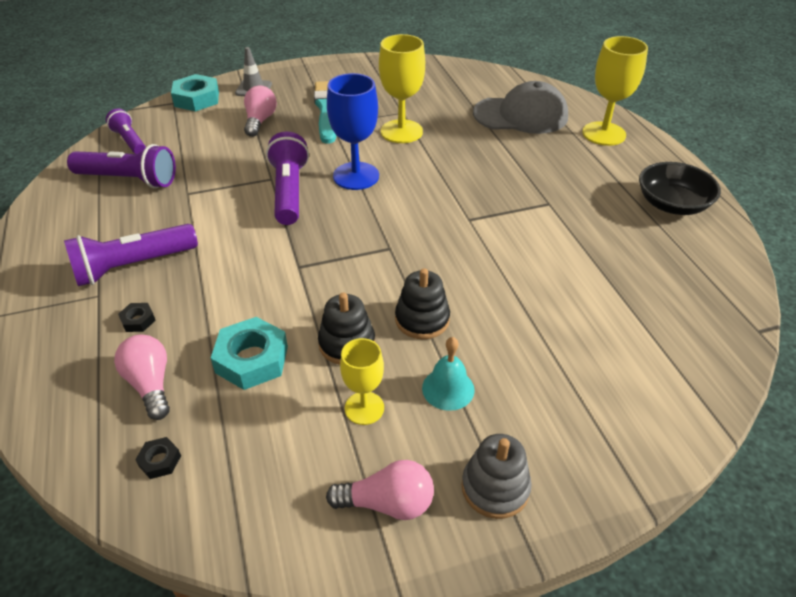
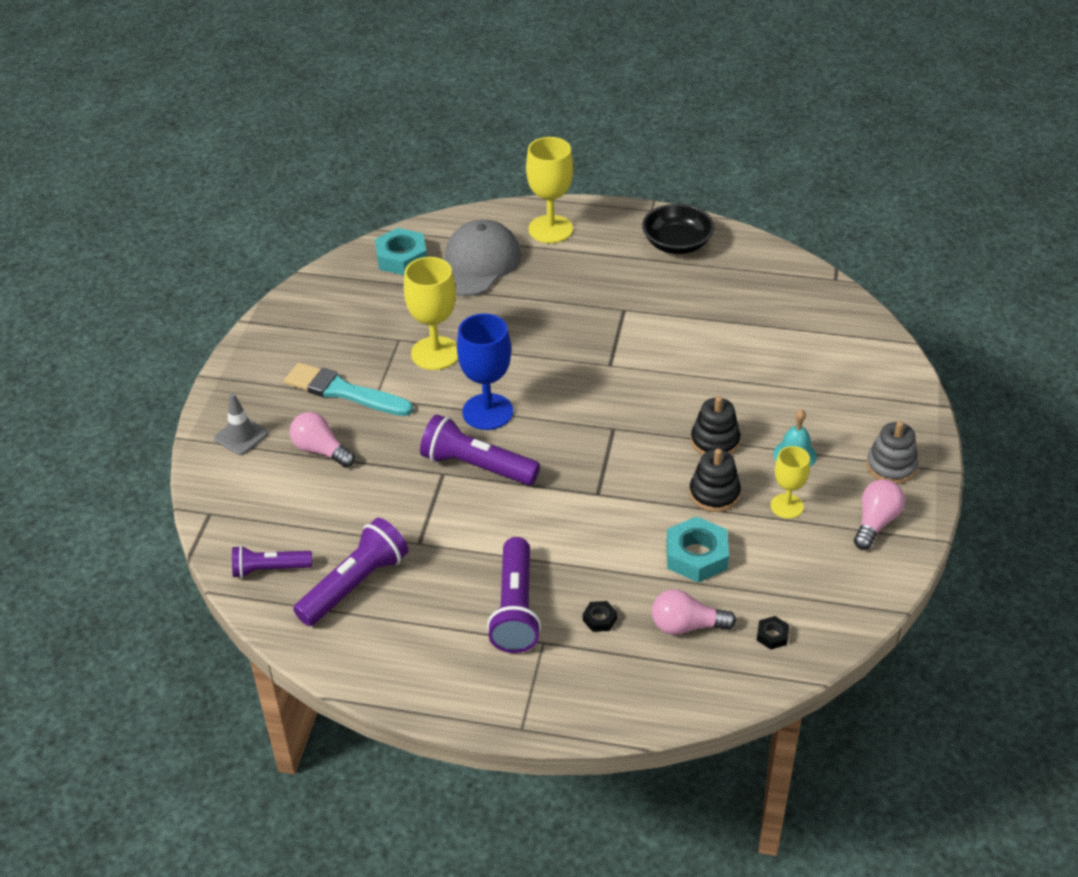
camera: 60 degrees left, 0 degrees up
(197, 99) = (220, 490): turquoise nut -> turquoise nut (401, 258)

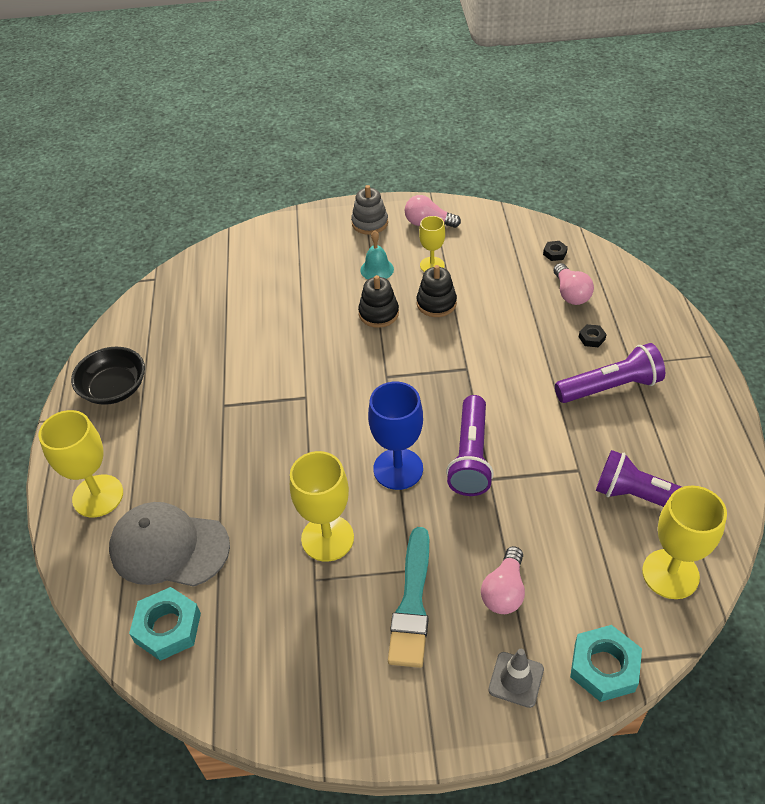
camera: 105 degrees left, 5 degrees up
(270, 569) = (670, 574): purple flashlight -> yellow goblet
(696, 555) = (503, 301): turquoise nut -> turquoise nut (604, 667)

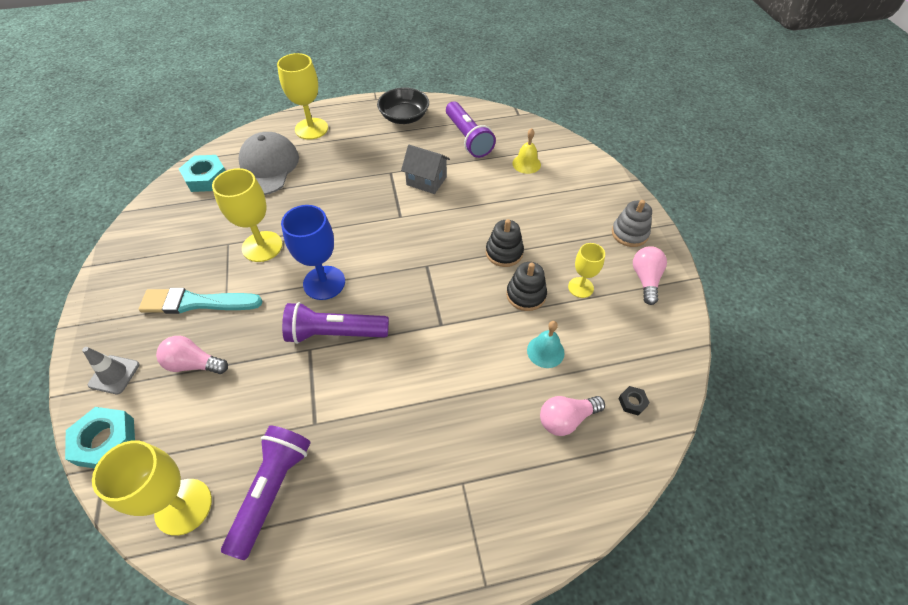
camera: 80 degrees right, 5 degrees up
(247, 282) = (526, 164): none -> yellow bell
(250, 370) = (426, 181): none -> grey house
(377, 269) = (563, 245): turquoise bell -> turquoise bell (545, 351)
(591, 338) = (497, 440): black nut -> none
(610, 387) = (424, 458): purple flashlight -> purple flashlight (468, 138)

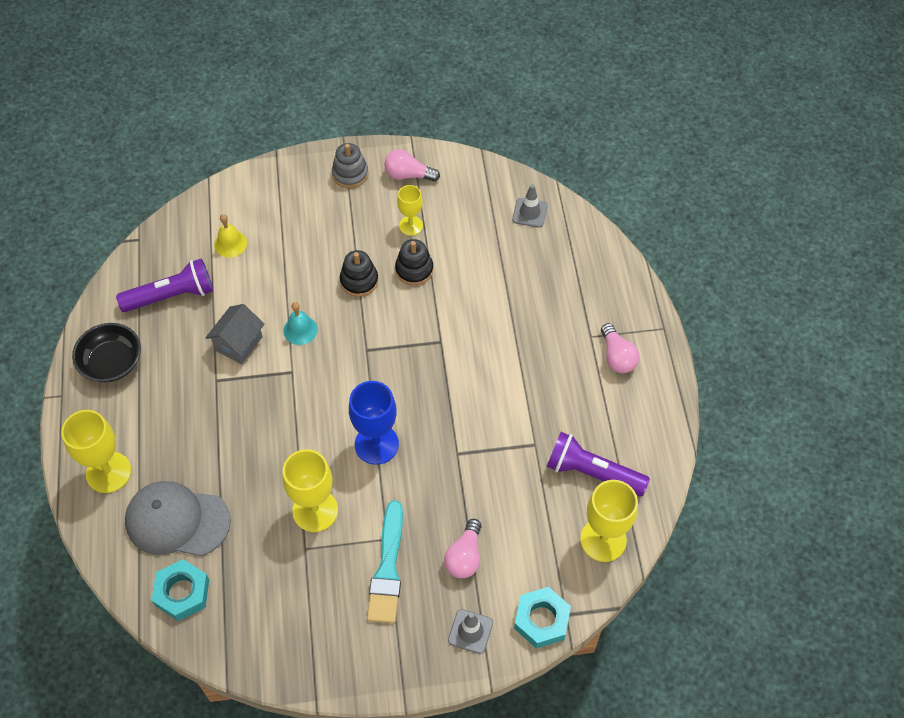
camera: 85 degrees left, 5 degrees up
(335, 333) = (441, 431): purple flashlight -> none
(545, 351) = (477, 264): turquoise bell -> turquoise bell (300, 330)
(566, 419) = (541, 259): pink light bulb -> pink light bulb (617, 356)
(632, 402) = (529, 213): black nut -> grey traffic cone

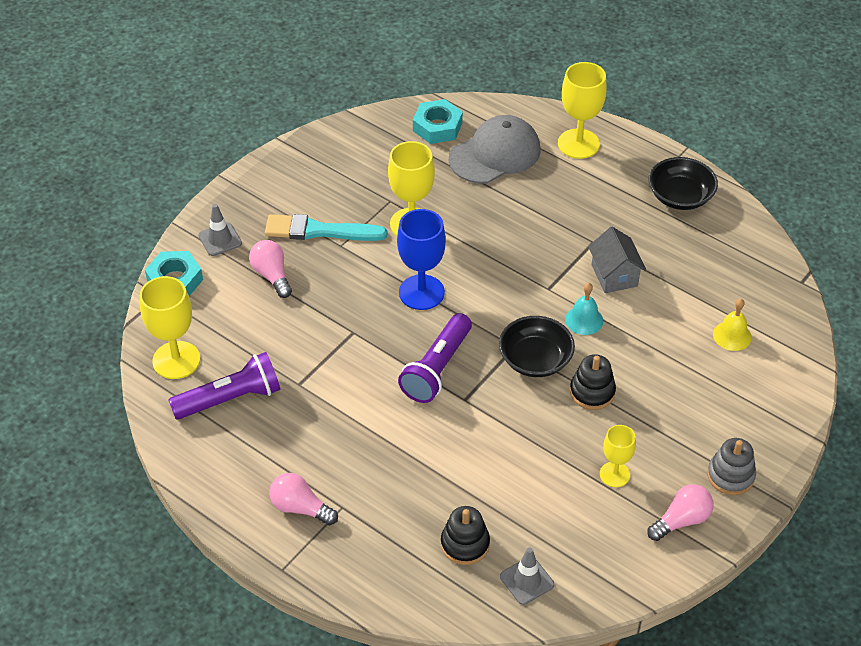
camera: 135 degrees right, 10 degrees down
(171, 296) = (712, 266): purple flashlight -> purple flashlight (437, 368)
(365, 330) = (535, 359): none -> black bowl
(387, 568) = (319, 231): turquoise brush -> turquoise brush turned 45 degrees counterclockwise
(414, 270) = (560, 438): black stacking toy -> black stacking toy (465, 544)

